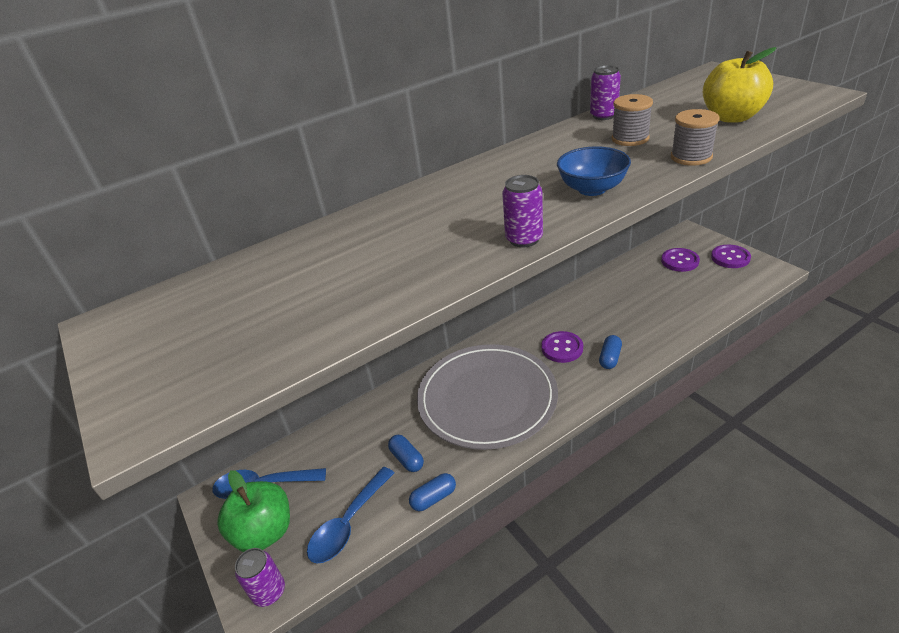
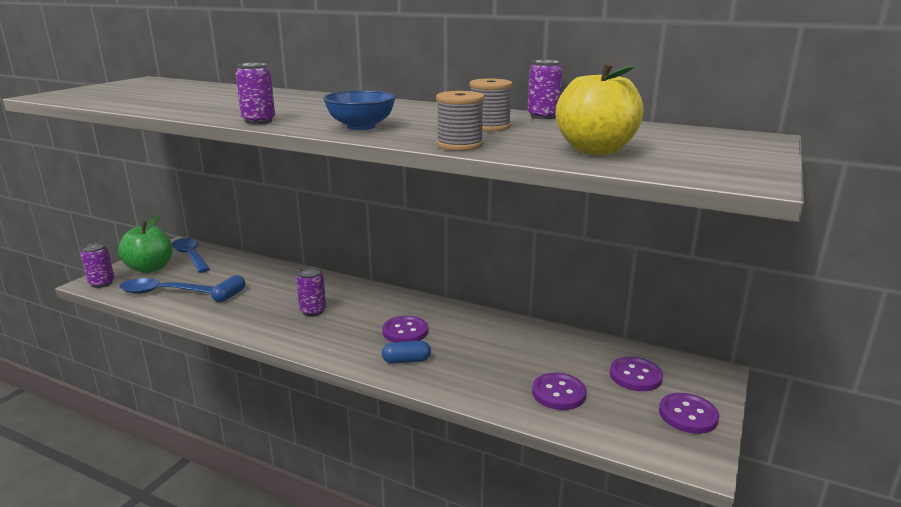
camera: 55 degrees right, 15 degrees down
(434, 498) = (191, 316): blue capsule -> none
(487, 398) = (313, 311): grey plate -> purple can
(687, 298) = (558, 393): none -> purple button

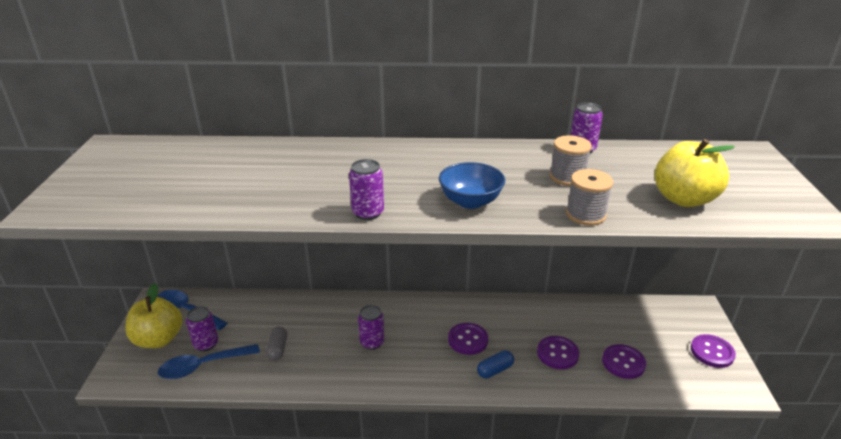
camera: 25 degrees left, 10 degrees up
(102, 283) = (125, 375): purple can -> purple can (206, 344)
(150, 268) = (159, 339): green apple -> yellow apple
(229, 296) = (278, 349): blue capsule -> grey capsule
(635, 376) = (657, 328): purple button -> purple button (557, 353)

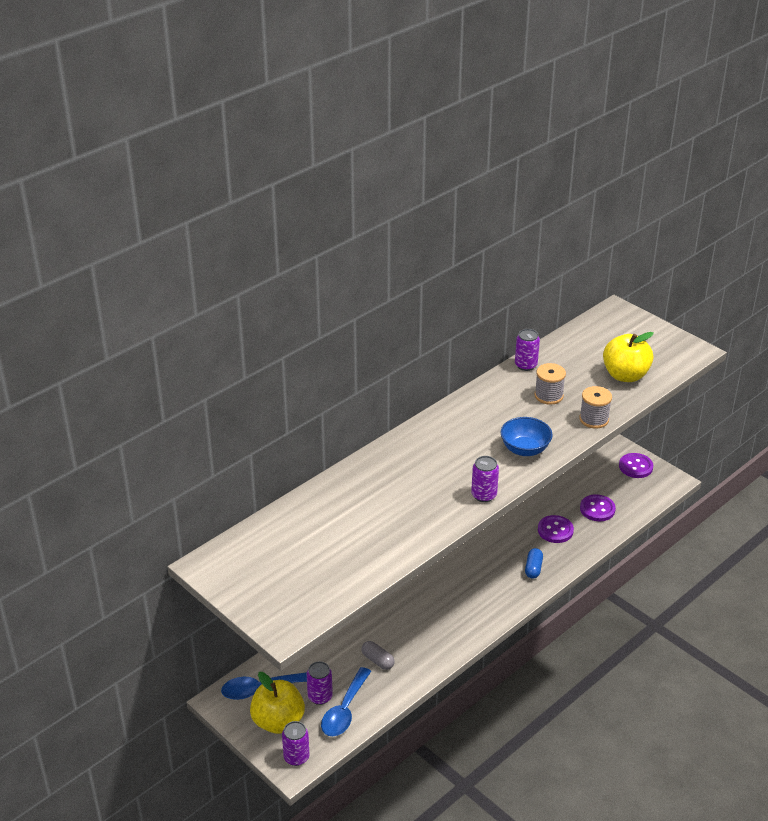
camera: 45 degrees left, 5 degrees up
(372, 342) = (434, 608): purple can -> purple can (296, 757)
(468, 340) = (491, 560): purple button -> none

